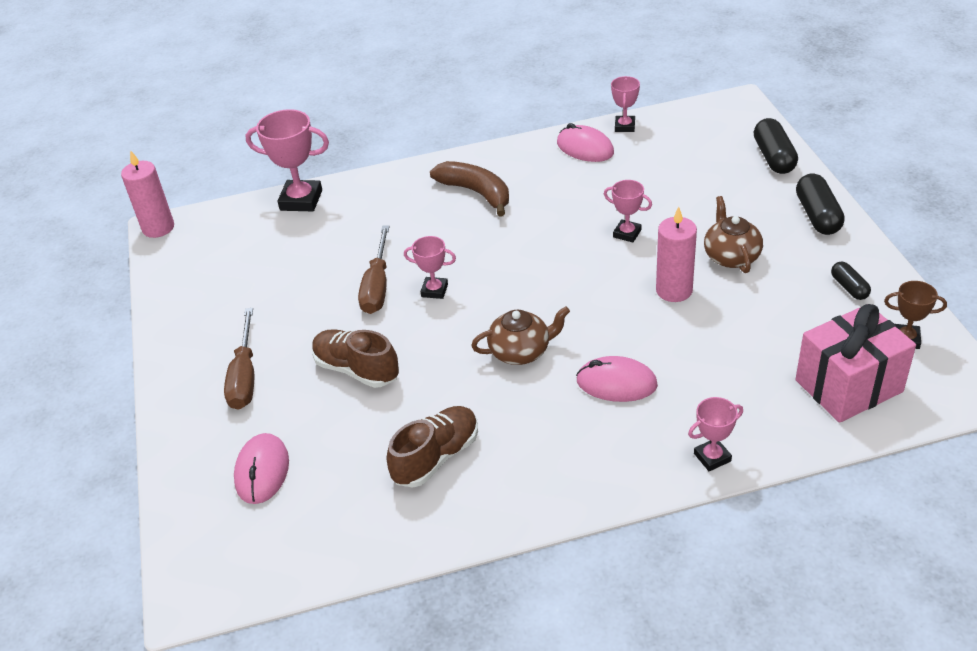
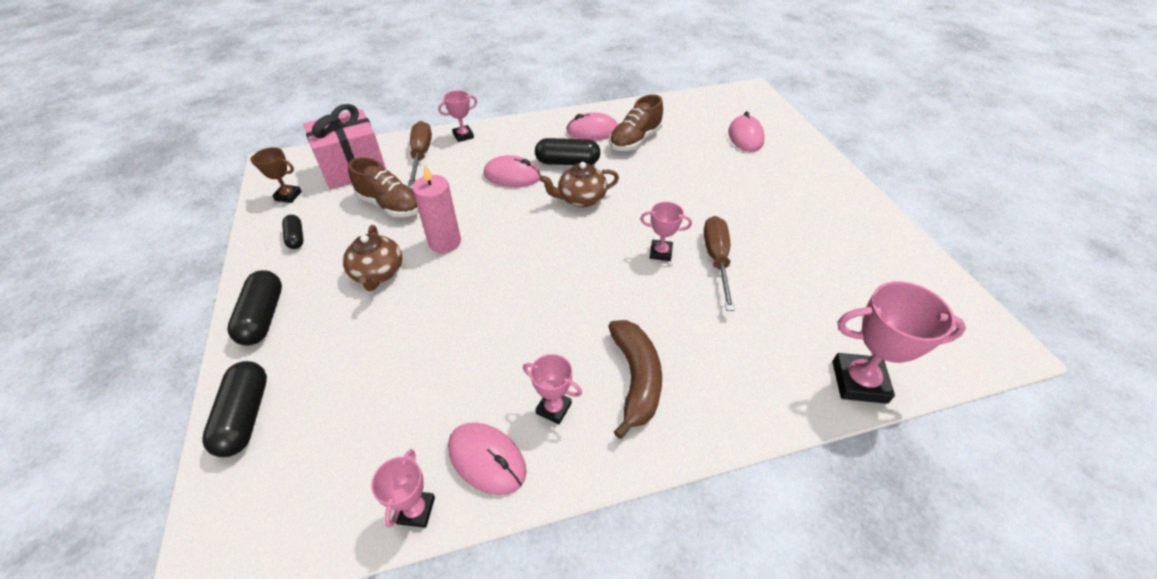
camera: 175 degrees right, 5 degrees up
(158, 228) = (1011, 347): pink candle -> none
(245, 376) = (794, 190): brown screwdriver -> brown screwdriver (421, 155)
(357, 369) = (707, 191): brown shoe -> brown shoe (390, 205)
(476, 193) = (635, 379): brown banana -> brown banana turned 135 degrees counterclockwise
(502, 475) = (593, 131): none -> pink mouse
(540, 410) = (567, 162): none -> black capsule
(627, 233) = (468, 306): pink trophy -> pink trophy (553, 408)

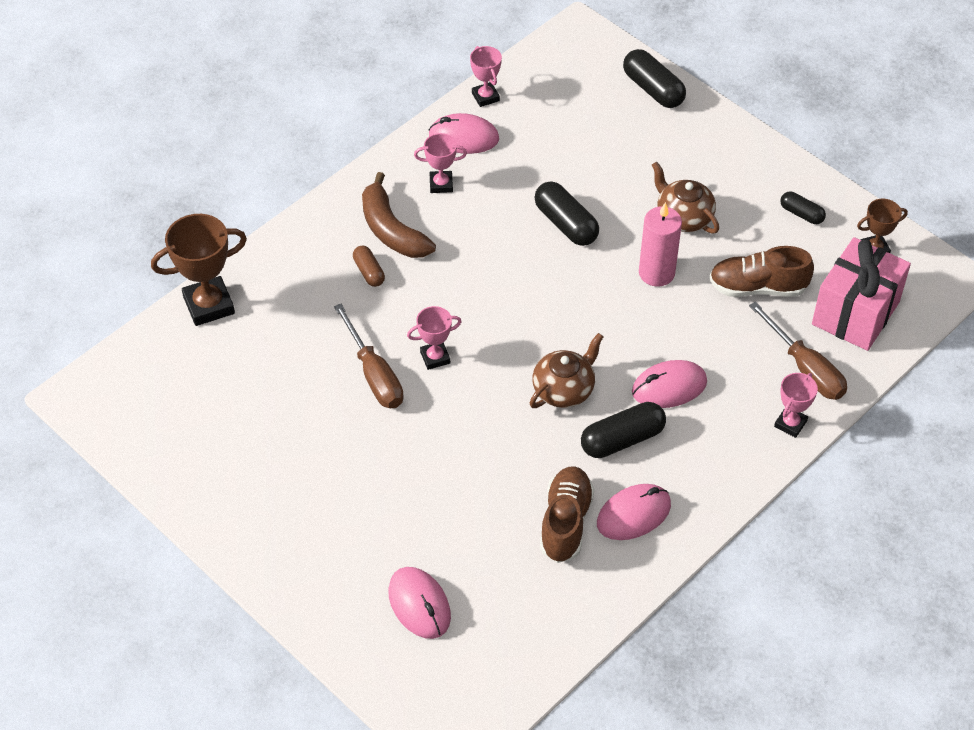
camera: 150 degrees right, 5 degrees up
(263, 317) = (731, 145): black capsule -> black capsule (565, 224)
(680, 345) = (369, 272): none -> brown capsule
(859, 382) = (209, 305): pink trophy -> brown trophy

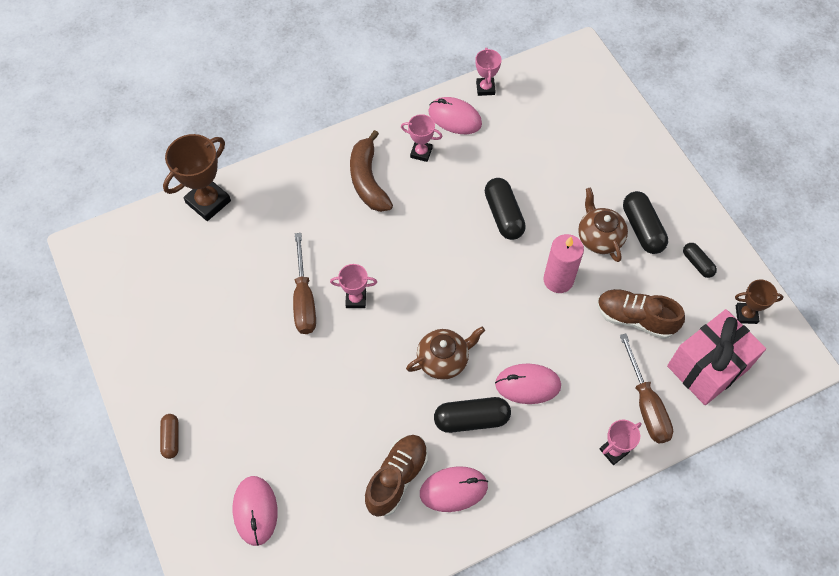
camera: 20 degrees right, 10 degrees up
(209, 305) = (208, 202): brown trophy -> brown trophy turned 45 degrees counterclockwise
(369, 272) = (336, 210): brown capsule -> brown capsule (171, 438)
(653, 89) = (619, 118): black capsule -> black capsule (642, 229)

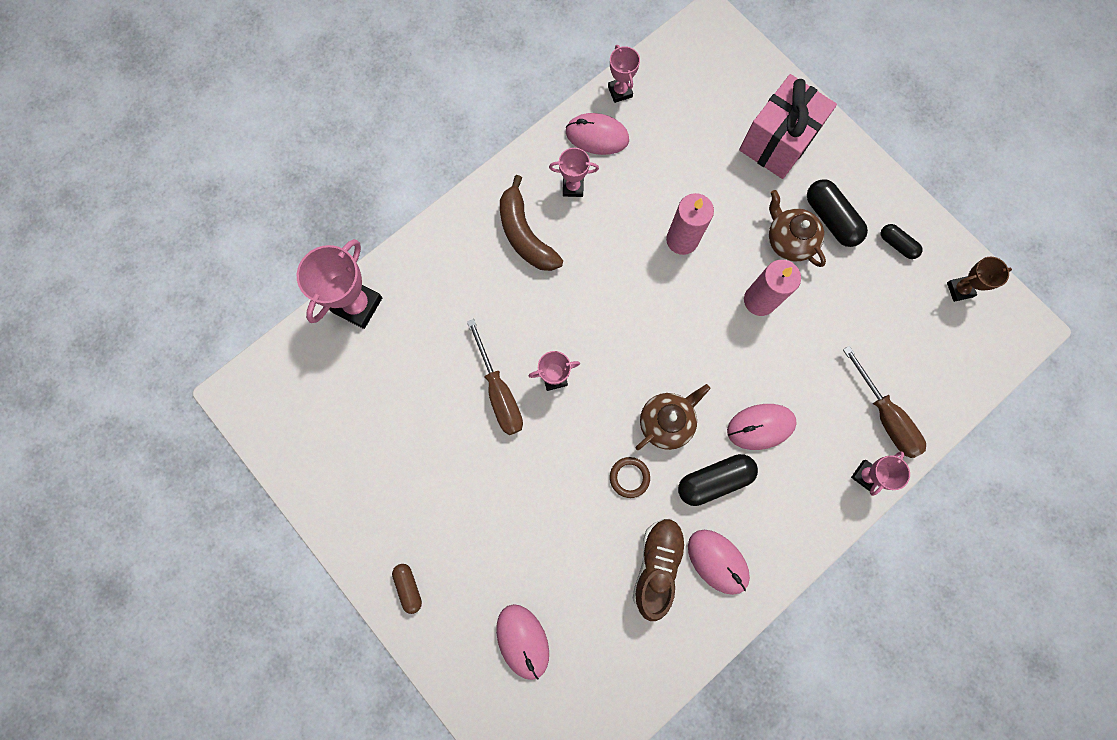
camera: 15 degrees left, 15 degrees up
(208, 202) = (358, 305): brown trophy -> pink trophy
(395, 397) = (629, 477): none -> brown ring
(453, 489) = (717, 561): pink mouse -> pink mouse turned 75 degrees clockwise
(503, 215) = (682, 240): black capsule -> pink candle
(635, 318) = (849, 323): brown shoe -> none
(707, 367) = (935, 359): pink gift -> pink gift (777, 142)

